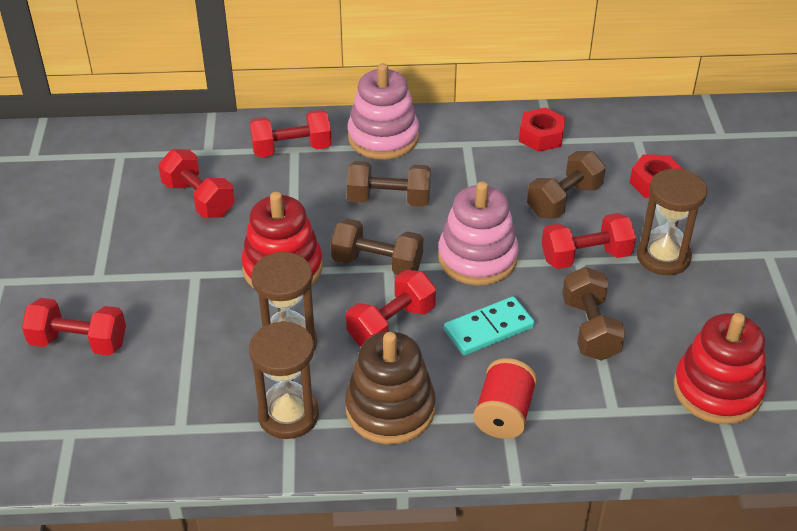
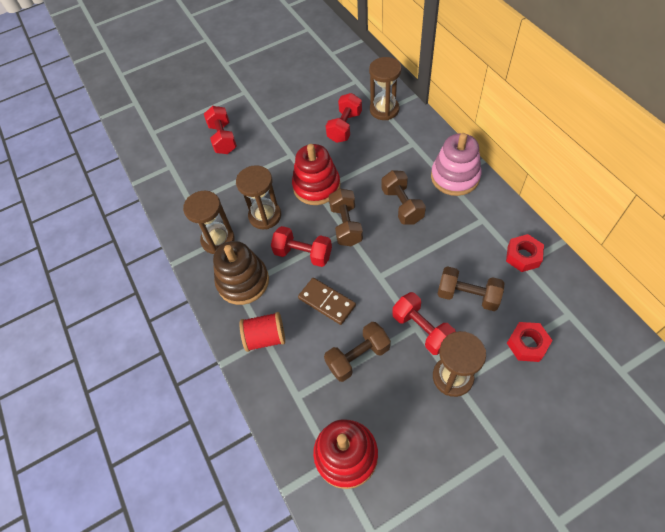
camera: 70 degrees right, 15 degrees up
(207, 150) = (384, 110): none -> brown hourglass
(291, 149) = (412, 142): red dumbbell -> none
(477, 258) = (382, 271): pink stacking toy -> none
(488, 329) = (327, 302): turquoise domino -> brown domino

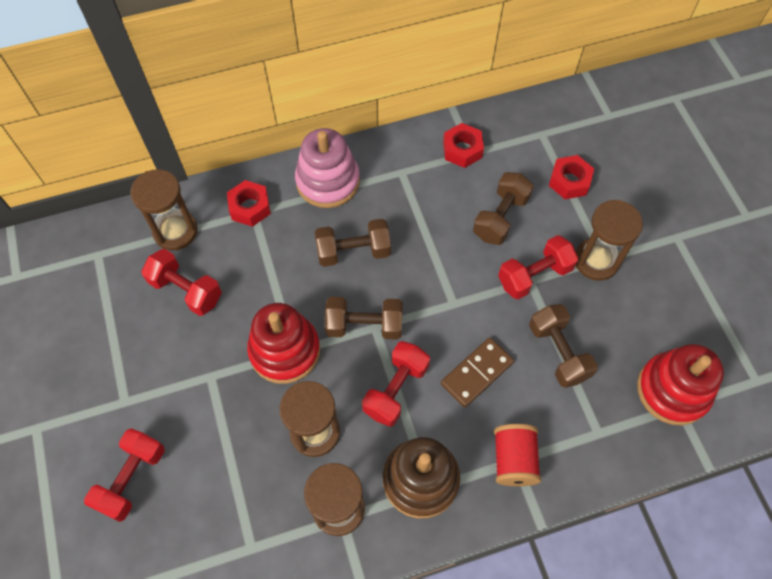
camera: 85 degrees left, 5 degrees up
(223, 139) = (132, 479): red dumbbell -> red dumbbell turned 60 degrees counterclockwise
(416, 140) = (250, 207): none -> red nut

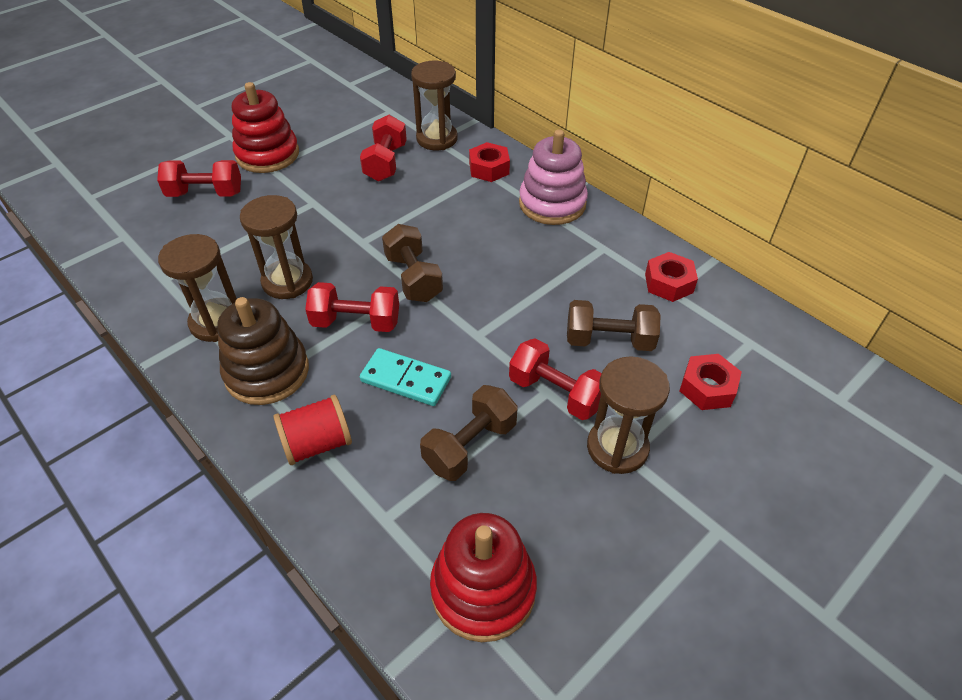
camera: 65 degrees right, 15 degrees down
(285, 350) = (359, 236): red stacking toy -> red stacking toy (267, 155)
(353, 251) = (488, 245): brown dumbbell -> none
(476, 373) = (406, 379): brown domino -> turquoise domino

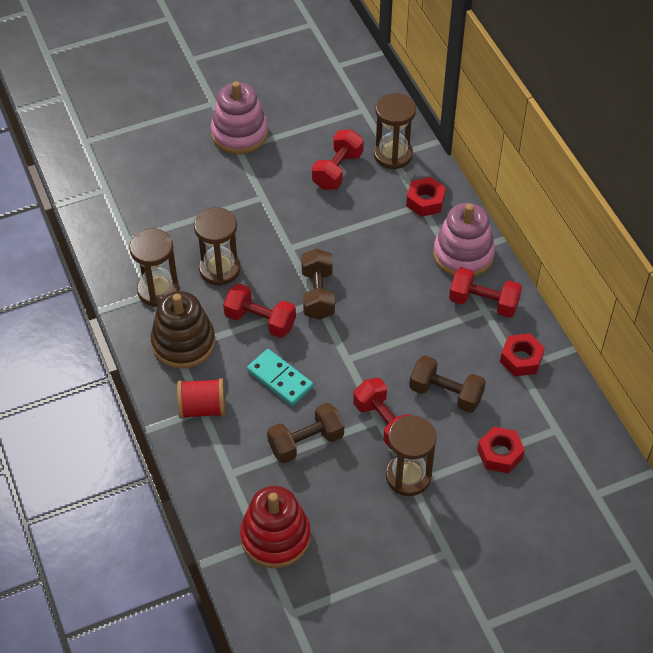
camera: 20 degrees right, 5 degrees up
(205, 194) = (178, 163): red dumbbell -> red dumbbell (483, 303)
(267, 155) = (239, 133): red stacking toy -> pink stacking toy

